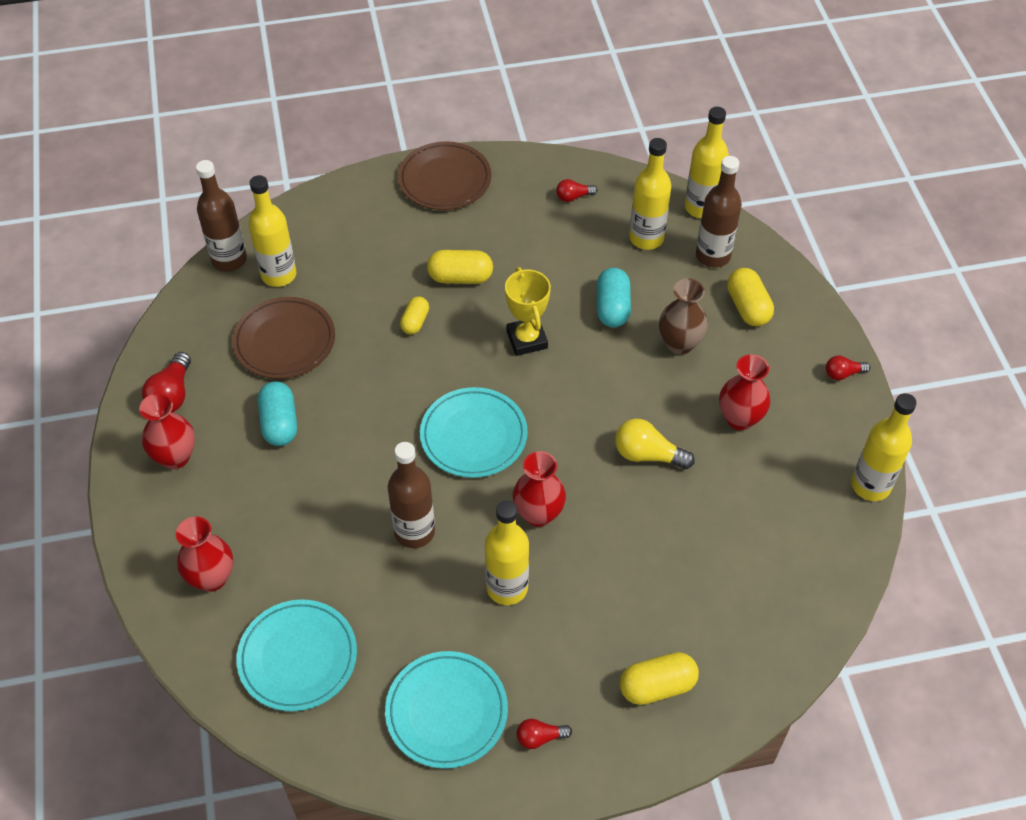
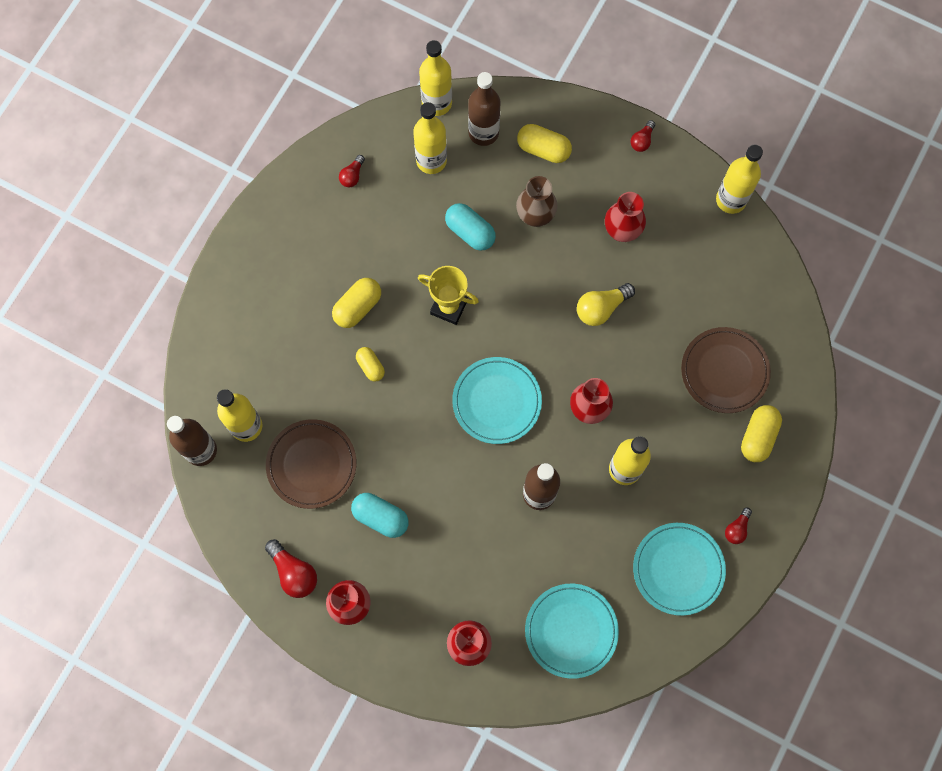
camera: 50 degrees left, 20 degrees up
(444, 180) = (257, 247): brown plate -> brown plate (724, 371)

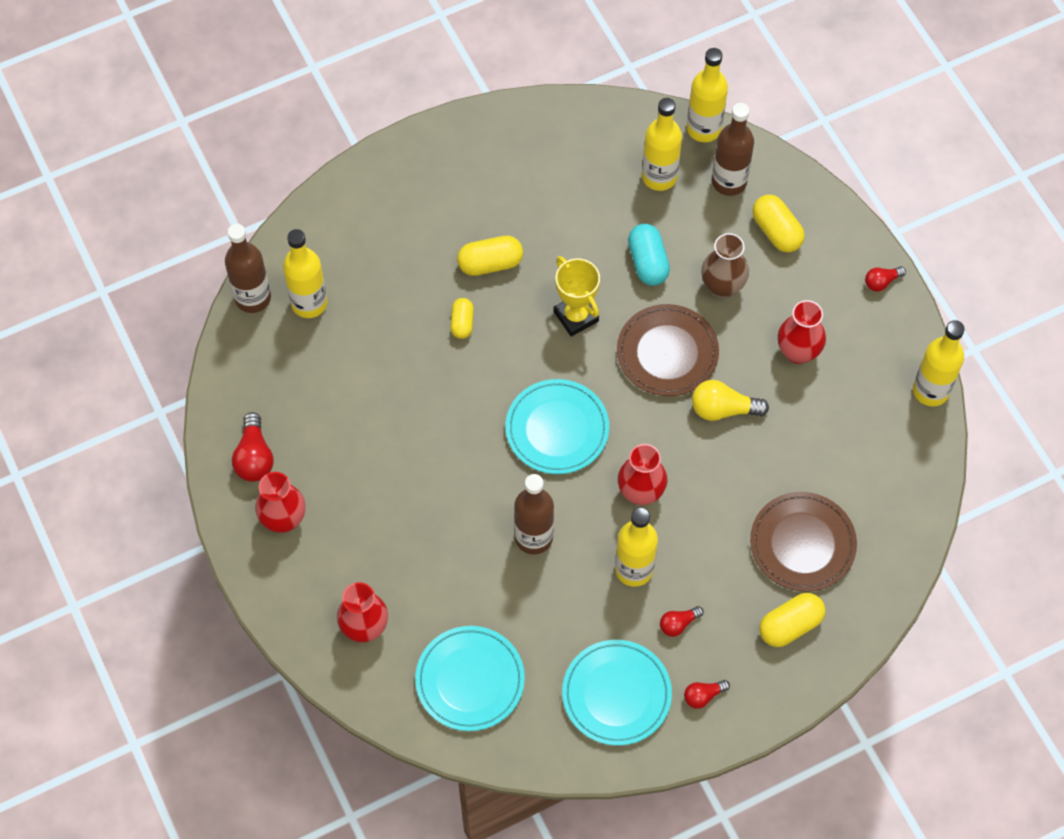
camera: 35 degrees right, 10 degrees down
(311, 465) = (342, 374): brown plate -> brown plate (667, 353)
(352, 175) = (574, 145): red light bulb -> red light bulb (678, 624)
(380, 517) = (370, 461): turquoise capsule -> none

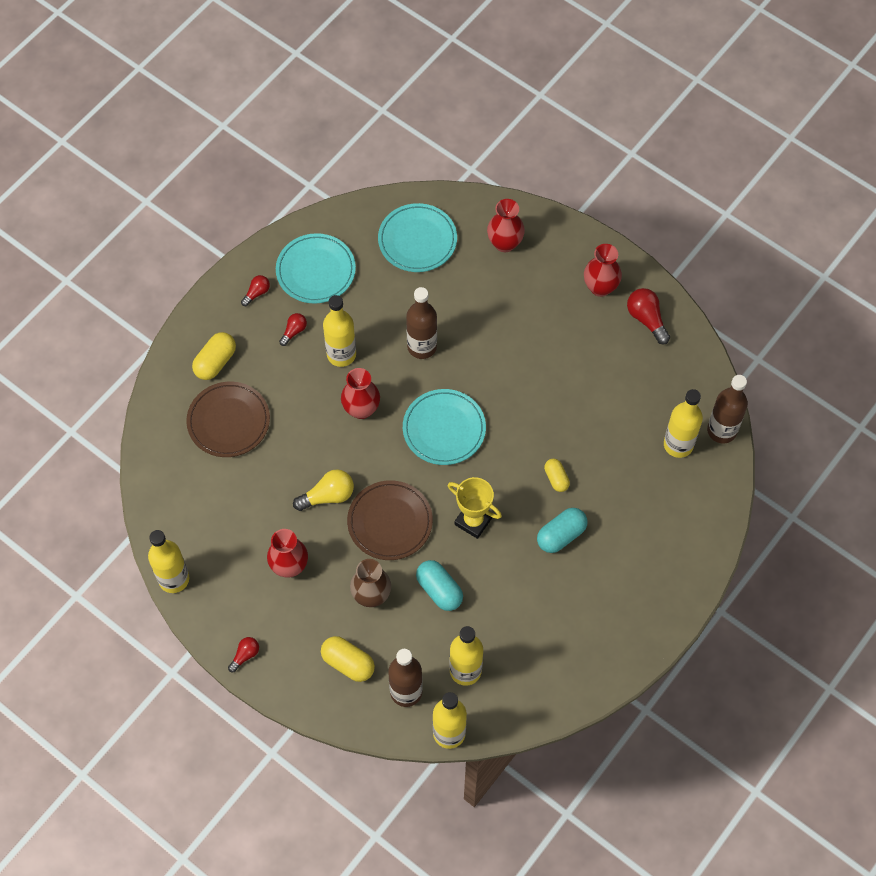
camera: 155 degrees right, 0 degrees up
(490, 263) = (561, 535): yellow capsule -> turquoise capsule

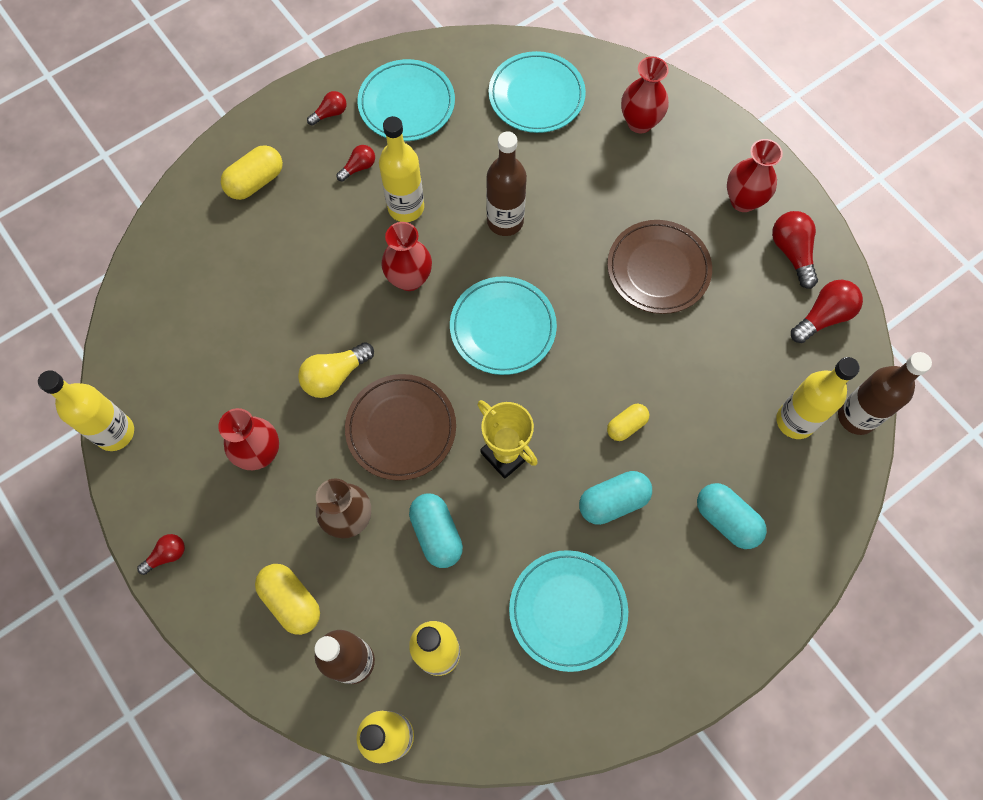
camera: 15 degrees right, 5 degrees up
(228, 421) = (247, 255): brown plate -> brown plate (658, 269)
(328, 496) = (335, 376): yellow light bulb -> yellow light bulb turned 150 degrees clockwise
(549, 618) = (568, 610): none -> turquoise plate
(556, 478) = (626, 426): yellow capsule -> yellow capsule turned 60 degrees clockwise
(645, 527) = (726, 520): none -> turquoise capsule
(681, 363) = (823, 317): none -> red light bulb

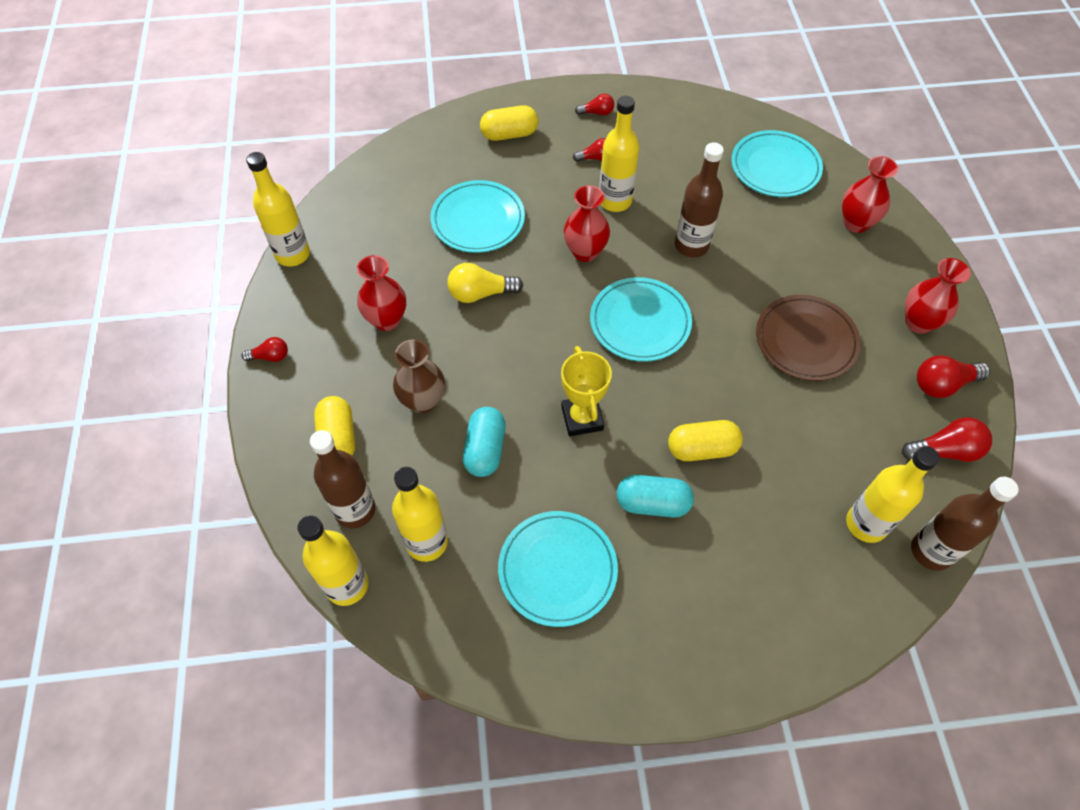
camera: 30 degrees right, 10 degrees down
(401, 428) = (508, 356): brown plate -> none
(406, 104) = (662, 130): turquoise plate -> turquoise plate (478, 220)
(626, 426) = (702, 449): yellow capsule -> yellow capsule, size x1.56
(726, 520) = (749, 573): turquoise capsule -> none
(792, 253) = (943, 384): red light bulb -> red light bulb turned 120 degrees counterclockwise

